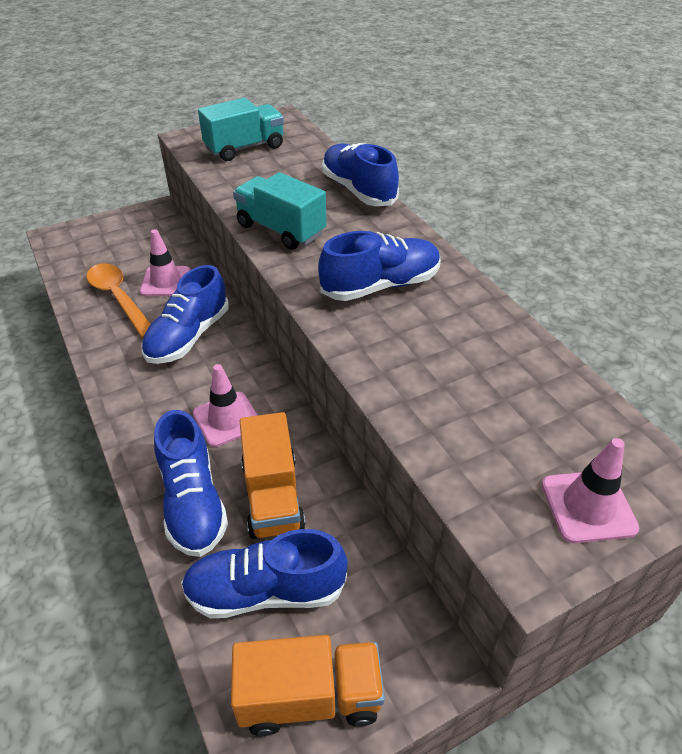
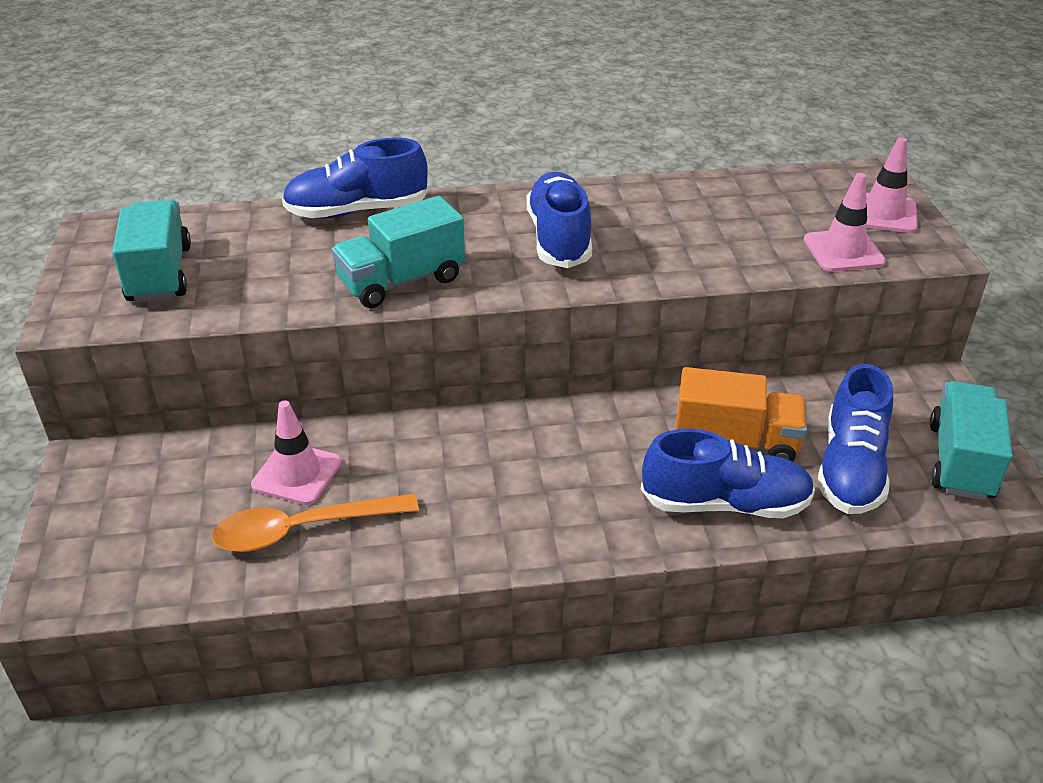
camera: 70 degrees left, 5 degrees down
(188, 336) = (437, 468): blue shoe -> none
(227, 419) = (609, 457): pink traffic cone -> pink traffic cone (843, 251)
(310, 697) = (960, 461): orange truck -> turquoise truck

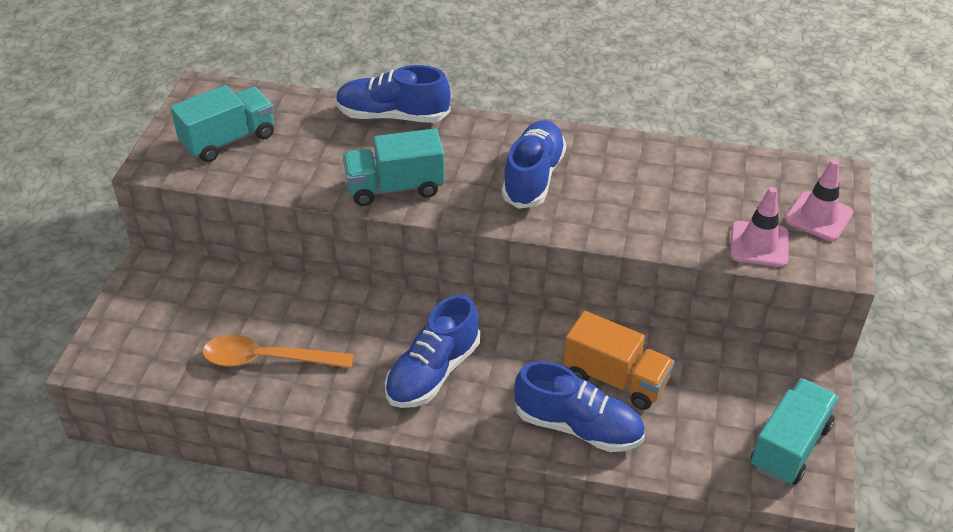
camera: 20 degrees right, 5 degrees up
(159, 274) = (228, 140): turquoise truck -> turquoise truck turned 45 degrees clockwise
(297, 474) = (282, 315): pink traffic cone -> none
(850, 468) = (694, 426): blue shoe -> blue shoe (433, 372)

